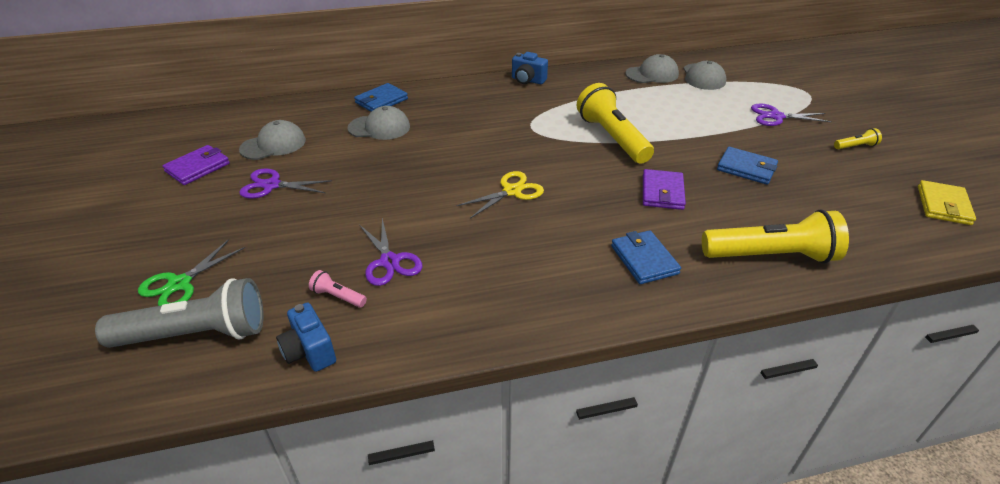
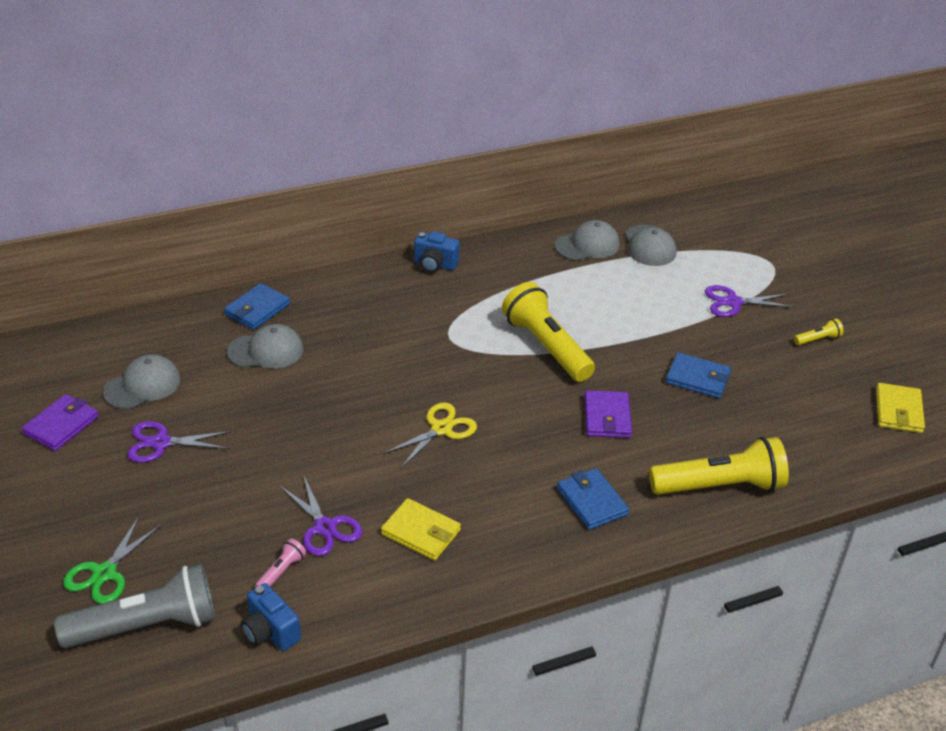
camera: 10 degrees left, 0 degrees up
(338, 296) = (281, 572): pink flashlight -> pink flashlight turned 105 degrees clockwise
(477, 273) = (421, 532): none -> yellow wallet

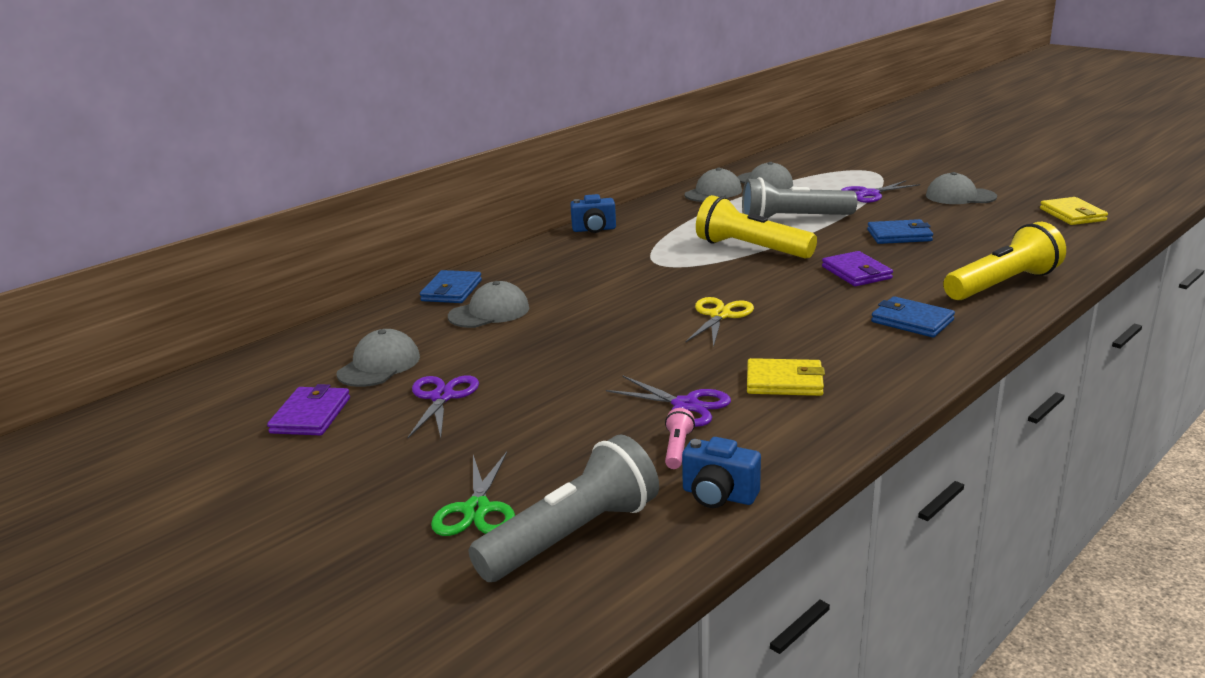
camera: 20 degrees left, 15 degrees down
(161, 443) = (442, 397): purple scissors -> purple scissors turned 120 degrees clockwise
(623, 316) = (793, 219): none -> grey flashlight
(817, 339) = (960, 196): yellow flashlight -> grey cap

